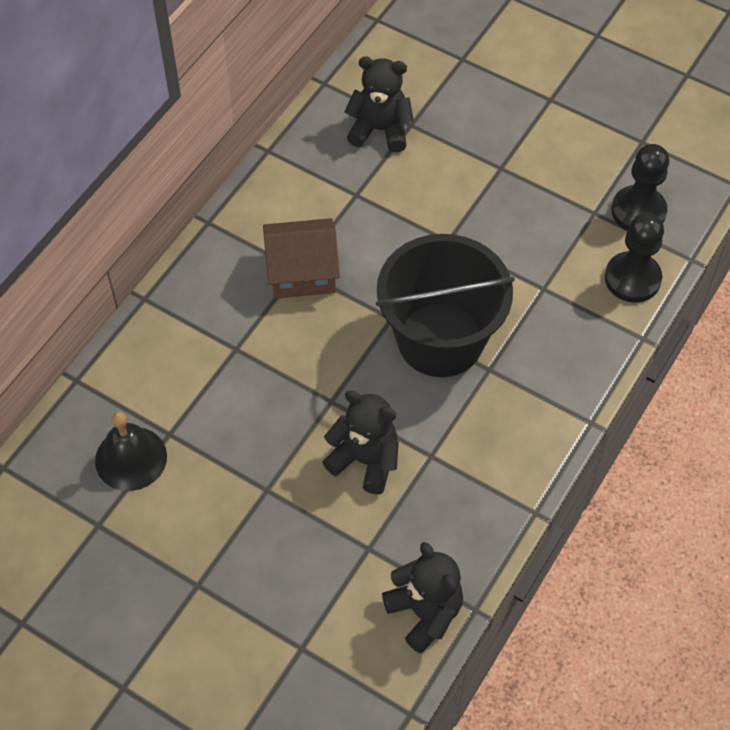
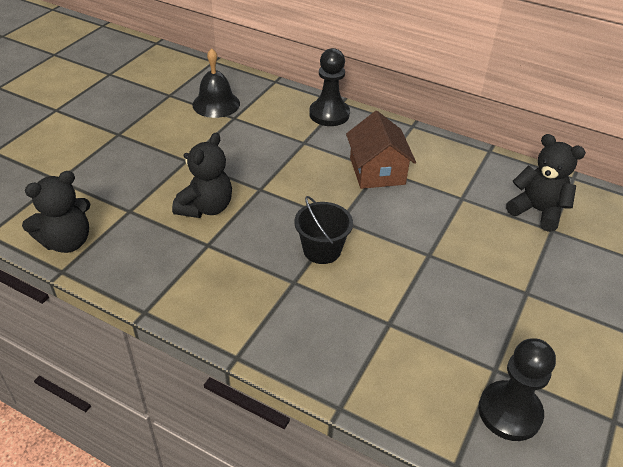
camera: 85 degrees right, 15 degrees down
(380, 130) = (537, 211): black teddy bear -> black teddy bear turned 60 degrees counterclockwise
(440, 339) = (322, 250): black bucket -> black bucket, size x0.50
(632, 279) = (415, 402): black pawn -> black pawn (329, 114)

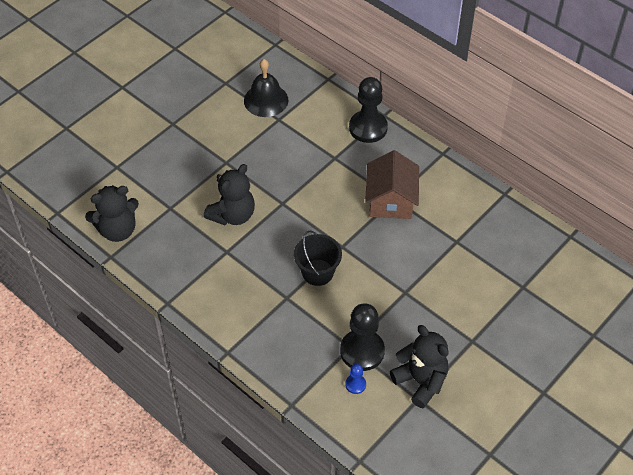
camera: 15 degrees right, 10 degrees up
(412, 367) = (355, 384): none -> blue pawn
(509, 412) = (414, 432): black pawn -> black pawn (362, 351)
(537, 211) = (519, 265): black teddy bear -> black teddy bear (421, 381)

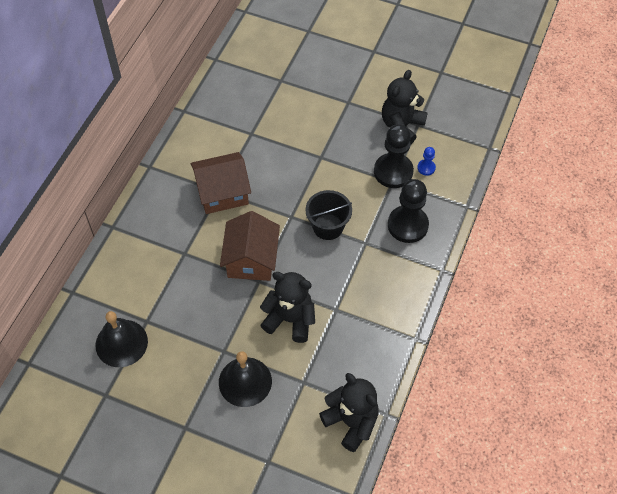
camera: 110 degrees left, 5 degrees up
(191, 169) = (245, 381): none -> black bell
(307, 203) = (251, 259): none -> brown house
(368, 128) = (134, 235): black pawn -> black pawn (407, 225)

